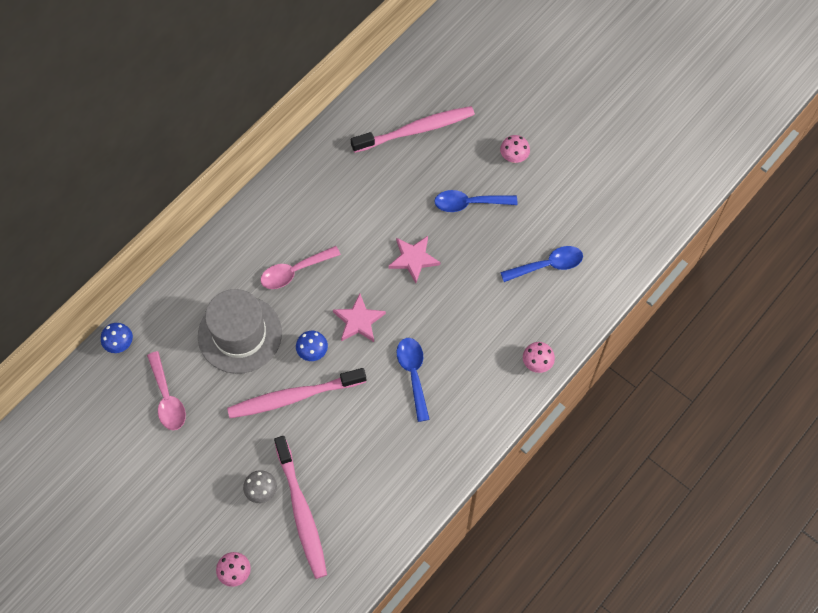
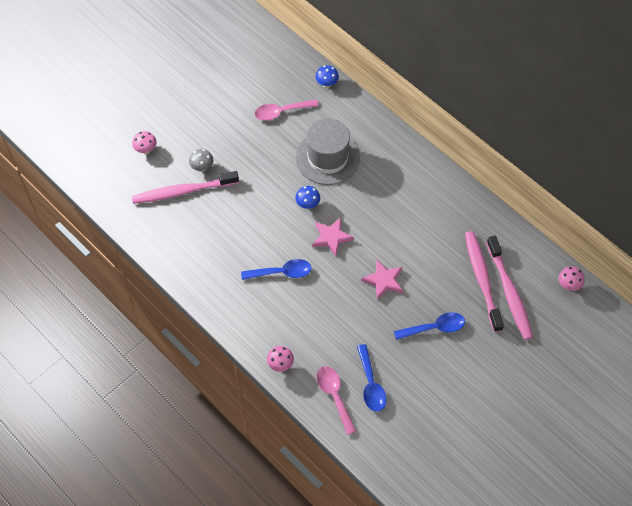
camera: 95 degrees right, 5 degrees down
(294, 271) = (378, 195): pink spoon -> pink spoon (334, 396)
(294, 397) = (272, 190): pink toothbrush -> pink toothbrush (482, 279)
(469, 203) = (434, 328): blue spoon -> blue spoon turned 75 degrees clockwise
(513, 158) = (480, 369): pink mushroom -> pink mushroom (568, 285)

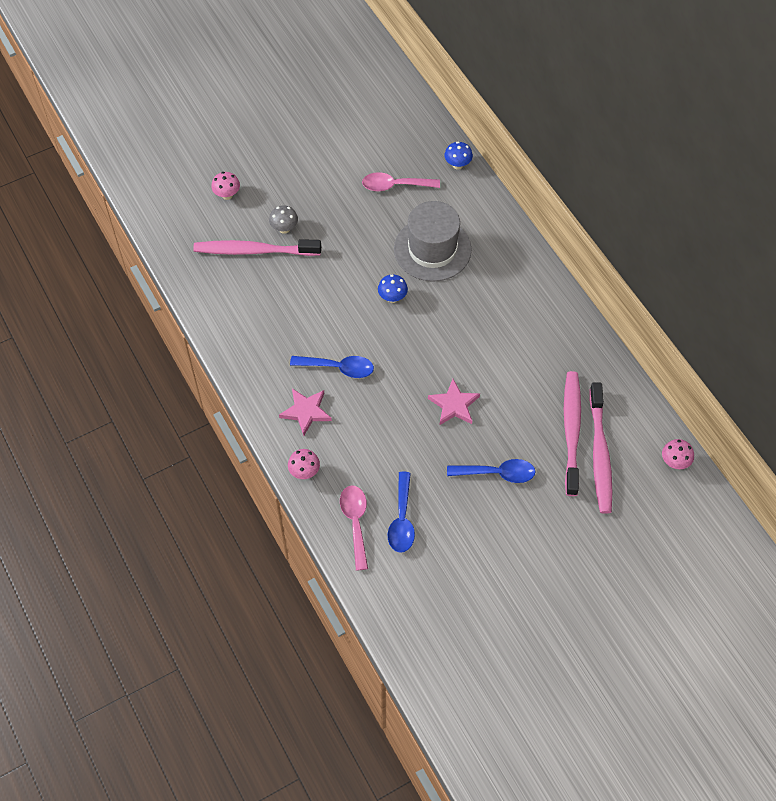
camera: 15 degrees right, 0 degrees up
(331, 237) = (408, 341): pink star -> pink star (306, 412)

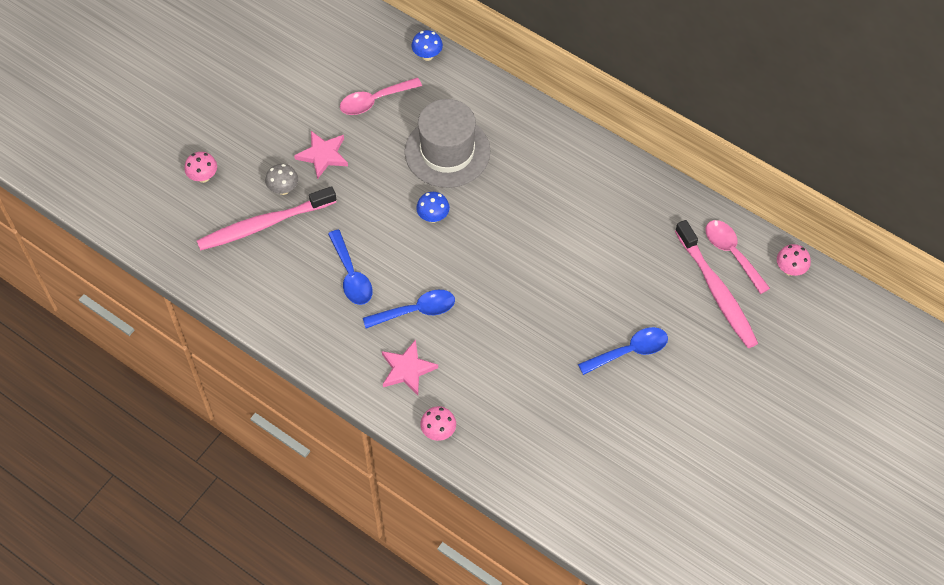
camera: 25 degrees left, 0 degrees up
(355, 522) = (517, 460): pink spoon -> pink spoon (732, 253)
(402, 520) = (561, 438): blue spoon -> blue spoon (351, 275)
(454, 405) = (552, 301): pink star -> pink star (323, 155)
(571, 431) = (678, 279): pink toothbrush -> none

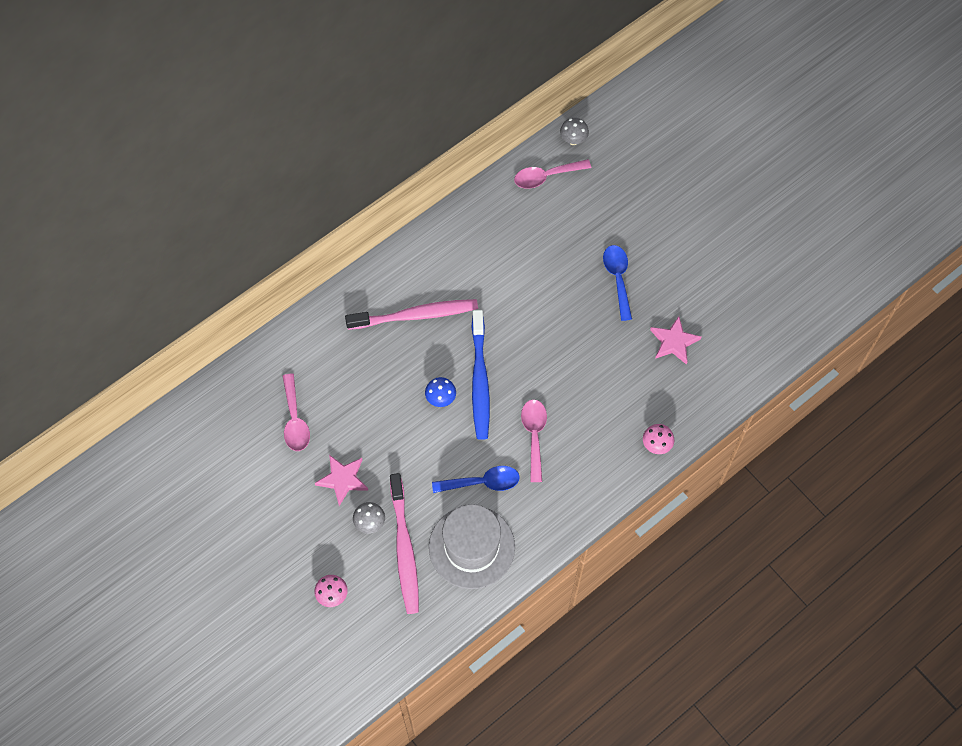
camera: 75 degrees left, 5 degrees up
(407, 369) = (590, 456): pink star -> pink star (674, 342)
(416, 311) = (534, 435): blue spoon -> pink spoon
(427, 55) = (258, 361): blue mushroom -> none
(447, 151) = (374, 370): grey hat -> grey hat (471, 547)
(464, 247) = (480, 380): none -> blue toothbrush
(716, 291) = (578, 198): pink toothbrush -> pink toothbrush (415, 315)
(790, 269) = (573, 140): pink mushroom -> grey mushroom

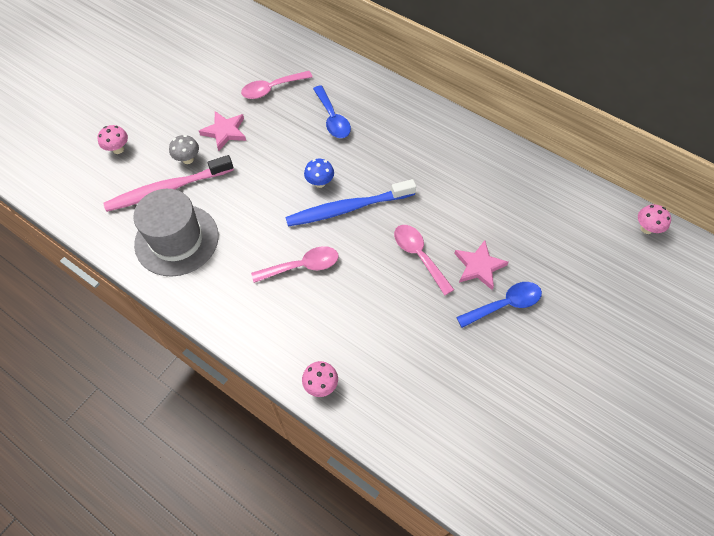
camera: 75 degrees right, 5 degrees down
(415, 315) = (397, 145): pink toothbrush -> none
(482, 482) = (243, 234): blue spoon -> blue spoon (332, 119)
(546, 176) = (591, 214): pink spoon -> pink spoon (419, 256)
(573, 140) = (646, 229): grey mushroom -> pink mushroom
(674, 342) = (451, 378): pink star -> pink star (479, 266)

